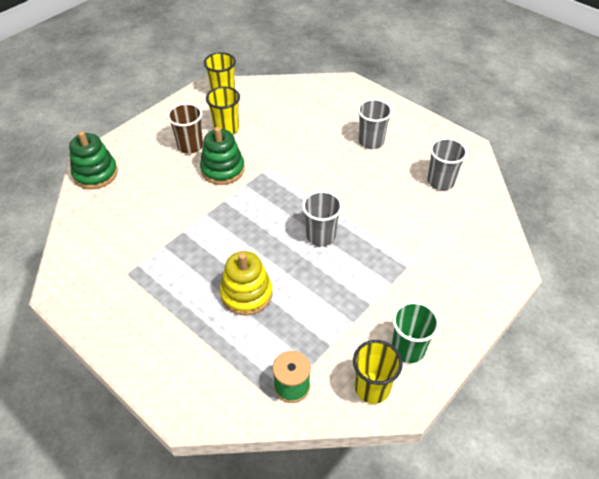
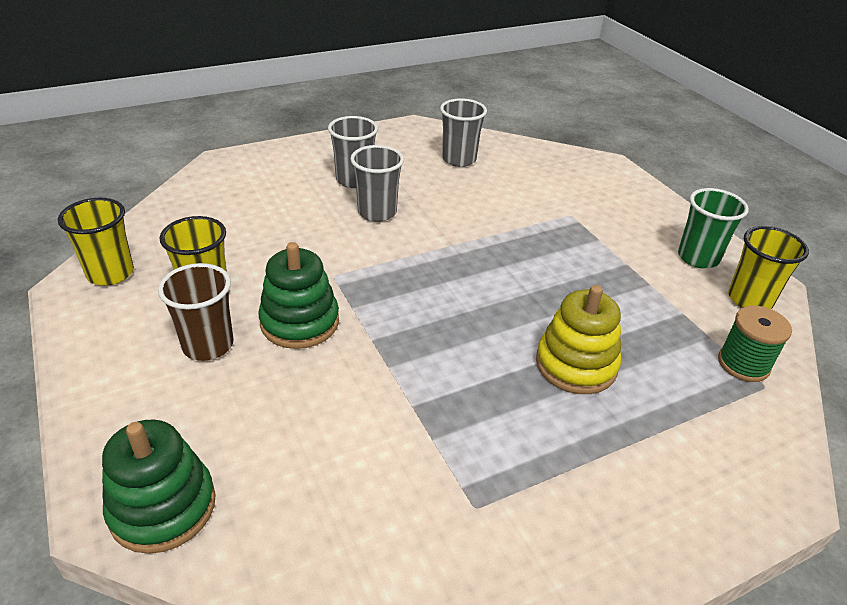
camera: 70 degrees left, 10 degrees down
(320, 236) = (498, 267): grey cup -> grey cup (377, 212)

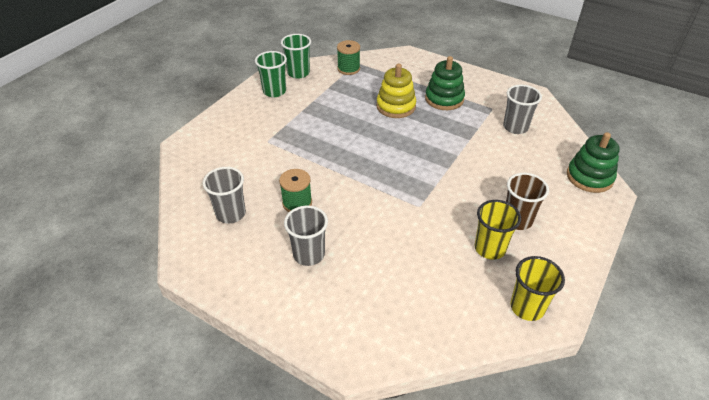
camera: 120 degrees left, 5 degrees up
(300, 322) = (466, 198): green stacking toy -> green stacking toy (444, 99)
(377, 212) = (340, 221): grey cup -> grey cup (515, 127)
(434, 197) = (297, 203): none -> green spool
(750, 299) = (298, 73): yellow cup -> green cup

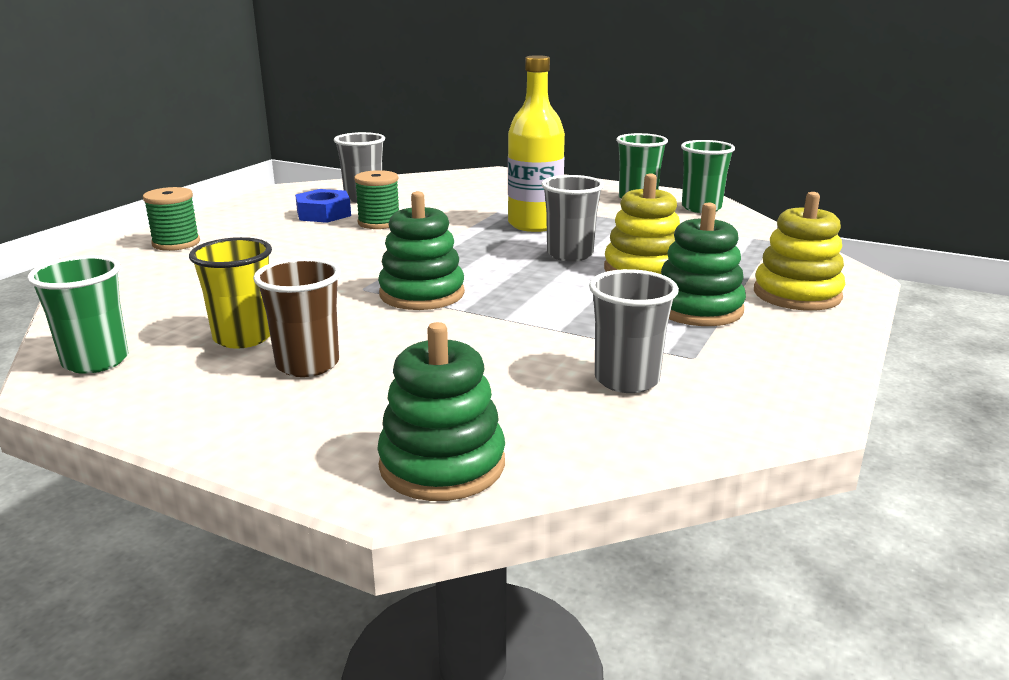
camera: 85 degrees right, 20 degrees down
(268, 234) = (324, 214): none -> blue nut
(309, 254) = (280, 232): grey cup -> grey cup (570, 254)
(315, 135) = (534, 224): none -> yellow bottle
(348, 69) = (744, 235): green spool -> green spool (176, 243)
(427, 71) = (797, 294): none -> yellow stacking toy
(427, 182) = (422, 294): none -> green stacking toy
(527, 307) = (96, 361): yellow cup -> green cup

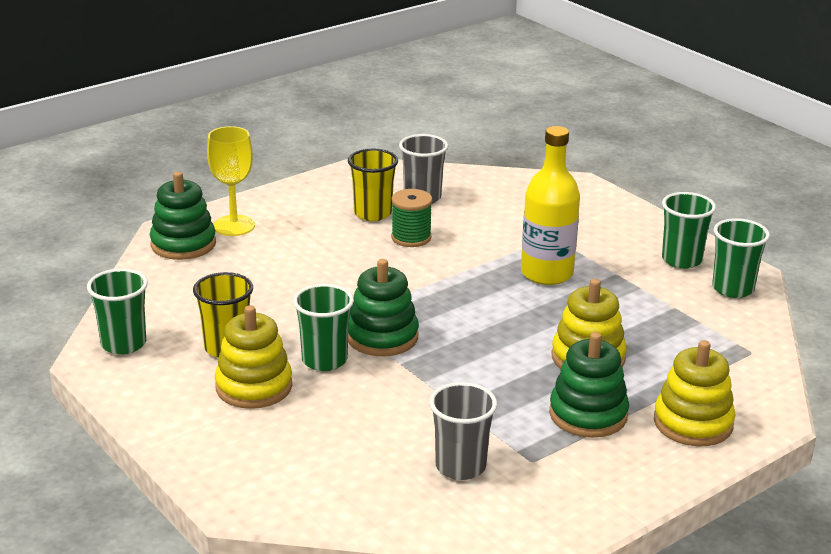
camera: 25 degrees right, 5 degrees up
(176, 243) = (234, 226): green spool -> yellow goblet
(307, 365) = (254, 387): brown cup -> yellow stacking toy
(324, 214) = (373, 213): blue nut -> yellow cup
(374, 324) = (324, 360): none -> green cup
(442, 464) = (282, 495): green stacking toy -> green stacking toy (183, 244)
(570, 254) = (542, 322): grey cup -> none

